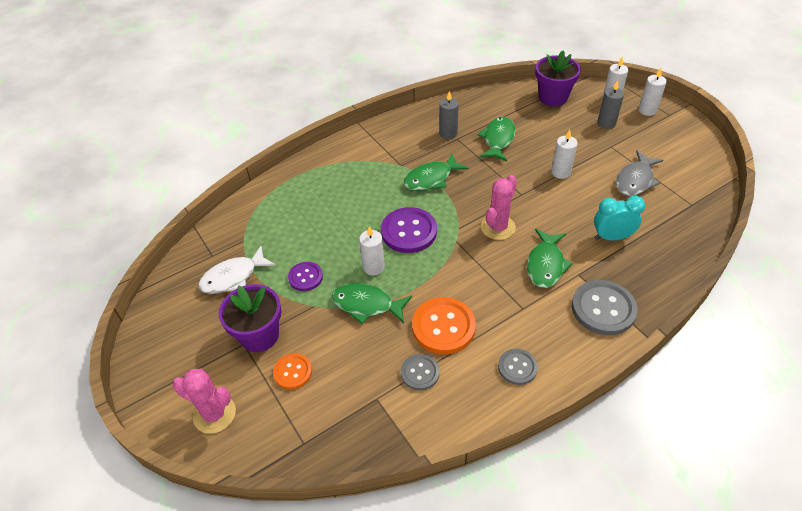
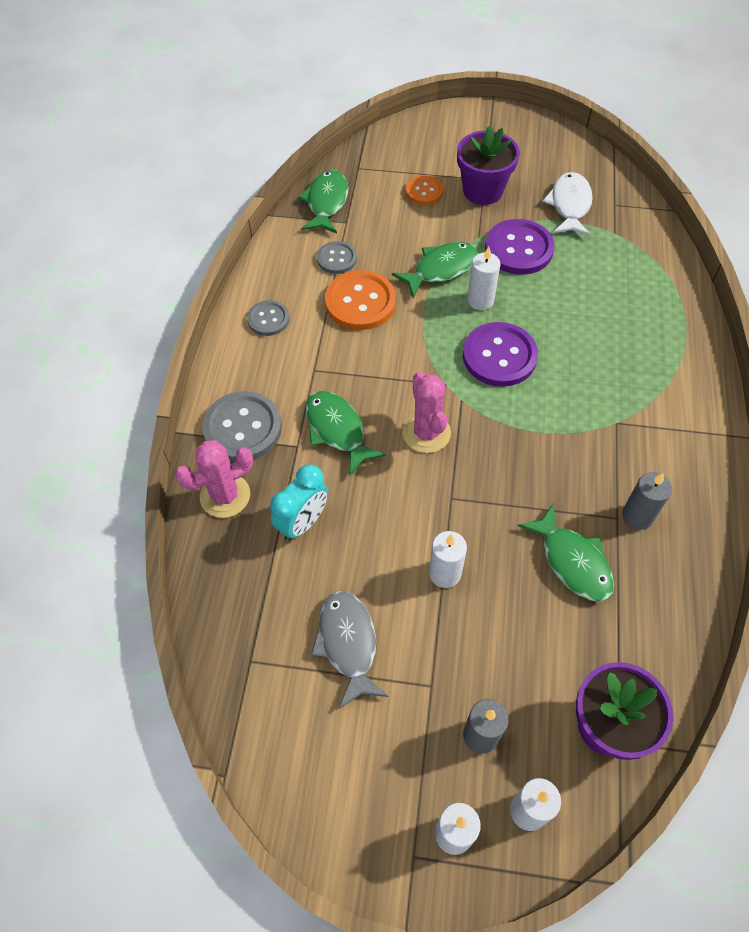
camera: 130 degrees right, 10 degrees up
(214, 414) = (435, 138): pink cactus -> pink cactus (225, 496)
(305, 277) = (518, 249): purple button -> purple button, size x1.72
(431, 179) = (563, 433): green fish -> green fish (326, 203)

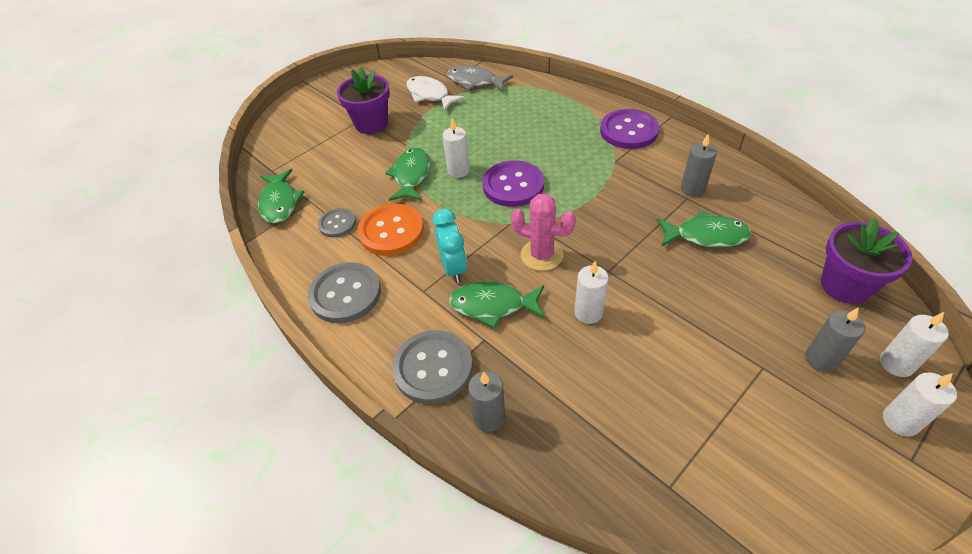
camera: 50 degrees left, 10 degrees down
(225, 496) = (489, 417): pink cactus -> grey candle
(268, 319) = (345, 294): grey button -> grey button, size x1.72
(303, 522) = (560, 374): turquoise clock -> turquoise clock (453, 268)
(326, 203) = (280, 203): green fish -> green fish turned 150 degrees counterclockwise
(348, 643) = (695, 403): grey fish -> grey fish (475, 82)
(424, 191) = (336, 149): orange button -> none
(445, 573) = (670, 308): white candle -> white candle (588, 312)
(518, 249) = (437, 132): purple button -> purple button (628, 131)

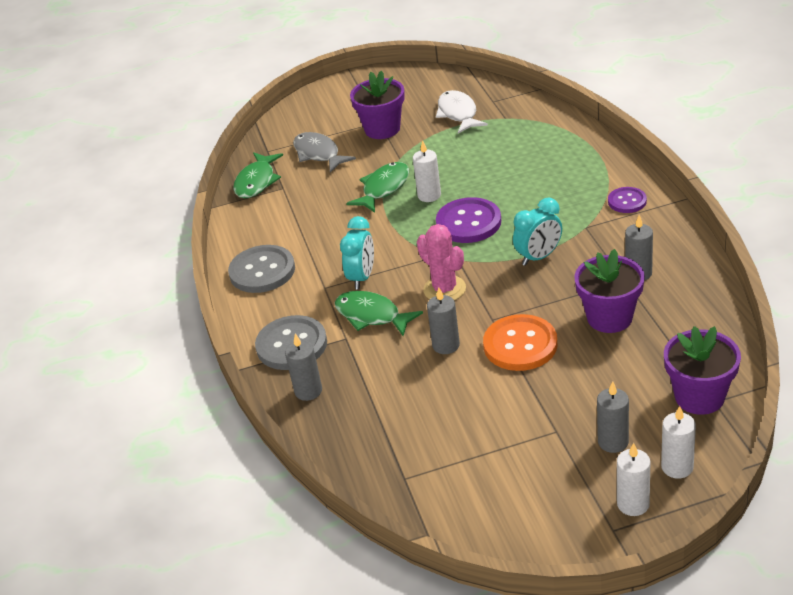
camera: 30 degrees right, 10 degrees down
(337, 224) = (292, 213): grey button -> none
(391, 231) = (332, 232): orange button -> orange button (520, 345)
(475, 82) = (513, 110): grey fish -> grey fish (318, 154)
(588, 312) = (446, 345): white candle -> grey candle
(599, 199) = (539, 257): none -> turquoise clock
(628, 131) = (627, 201): purple button -> purple button, size x0.58
(706, 236) = (609, 318): green fish -> purple flower pot

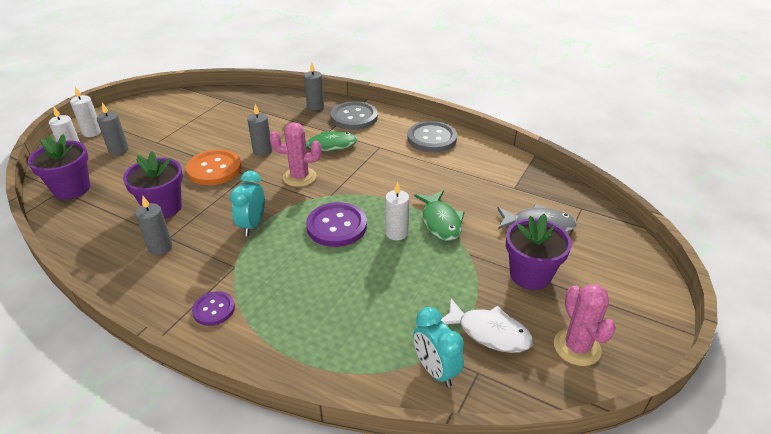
camera: 130 degrees right, 0 degrees up
(257, 182) = (540, 183): green fish -> none
(362, 277) = (364, 161): turquoise clock -> turquoise clock (435, 370)
(420, 88) = (577, 347): none -> pink cactus

